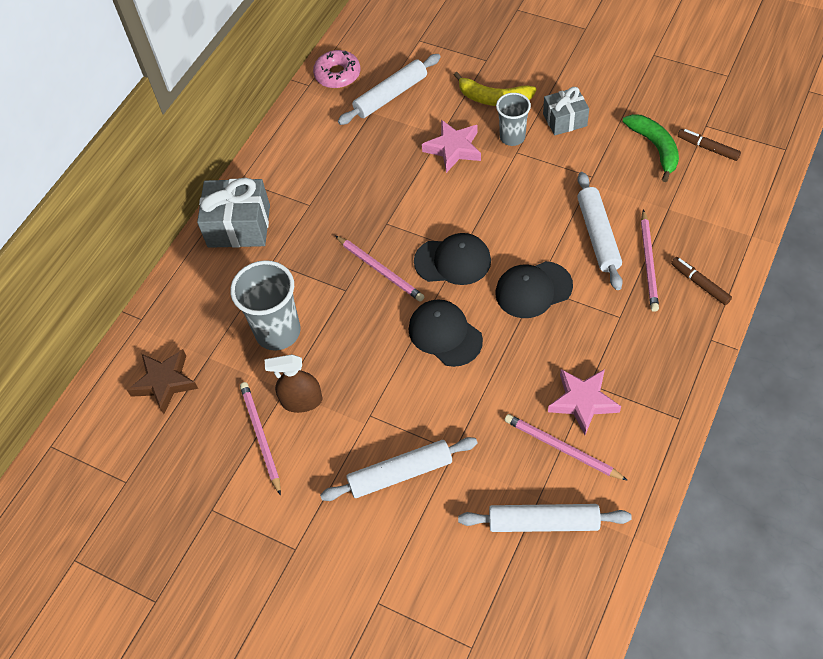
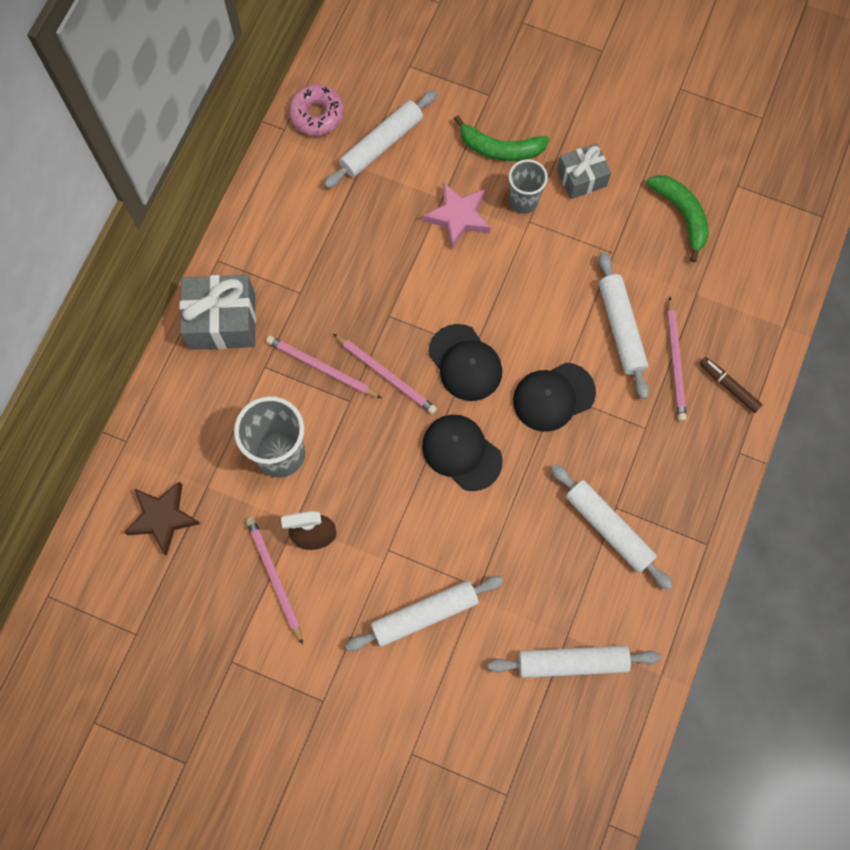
camera: 10 degrees left, 15 degrees up
(453, 261) = (465, 363): black cap -> black cap turned 60 degrees clockwise
(493, 98) = (500, 148): yellow banana -> green banana
(562, 448) = (588, 581): pink pencil -> pink pencil (321, 368)
(583, 402) = (609, 528): pink star -> white rolling pin
(707, 148) = (739, 215): brown marker -> none

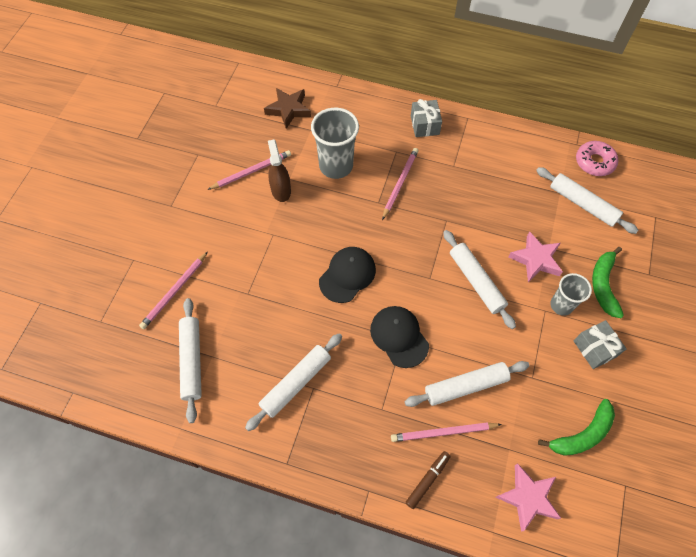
camera: 85 degrees right, 10 degrees down
(222, 321) = (425, 125): grey gift -> grey gift, size x0.63
(386, 375) = (400, 222): pink pencil -> pink pencil (174, 291)
(424, 614) = (228, 260): white rolling pin -> white rolling pin (476, 281)
(465, 363) = (417, 273): black cap -> none
(748, 285) = (528, 497): none -> pink star

